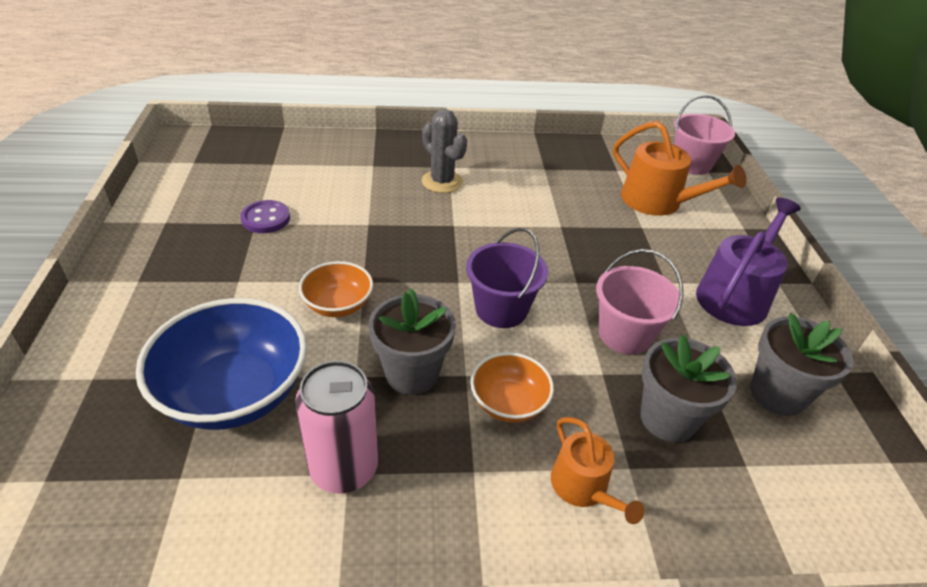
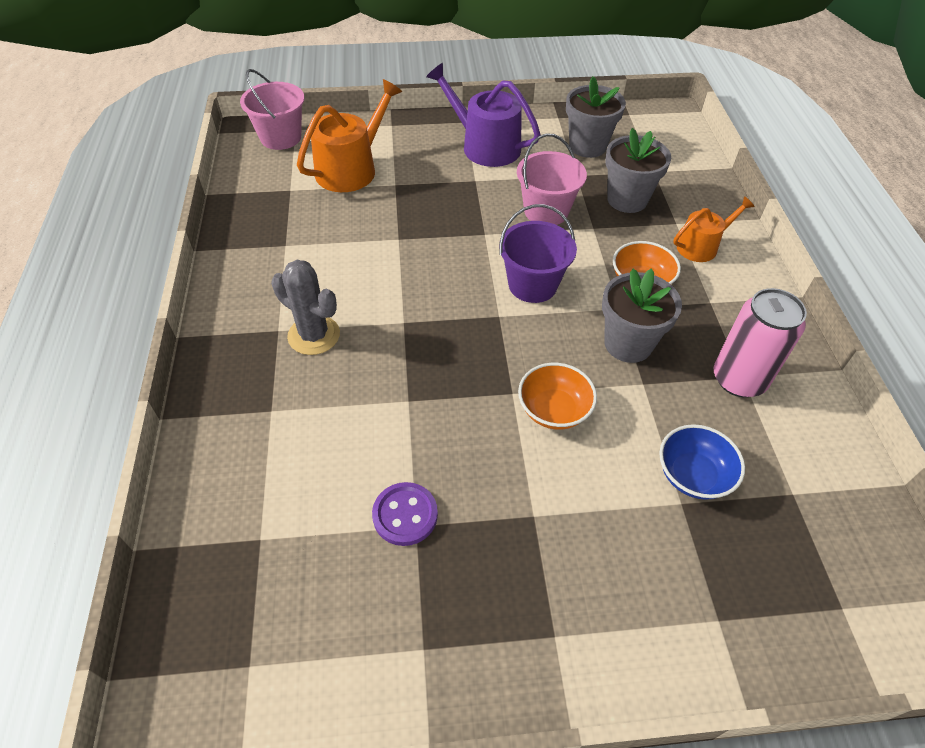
camera: 90 degrees left, 10 degrees up
(235, 393) = (693, 475): blue bowl -> blue bowl, size x0.54
(442, 182) = (314, 335): grey cactus -> grey cactus turned 75 degrees clockwise

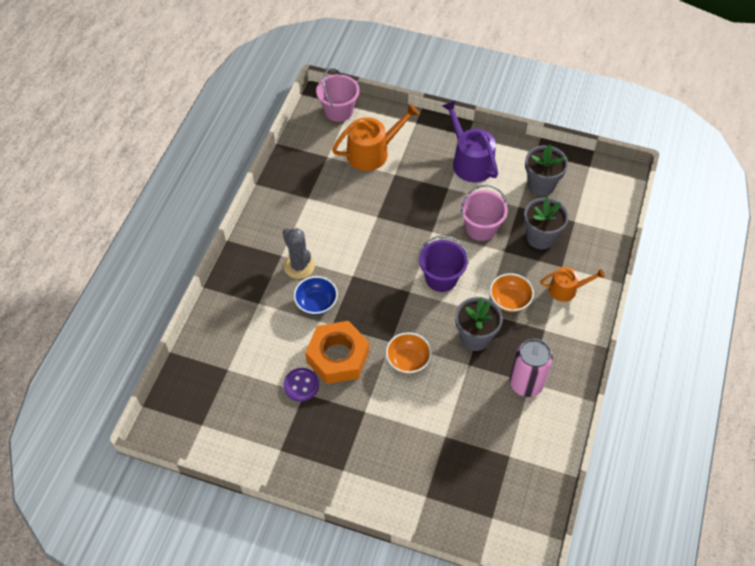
camera: 25 degrees right, 5 degrees up
(442, 445) = (338, 356): none -> orange nut
(693, 475) = (461, 425): blue bowl -> blue bowl (316, 303)

